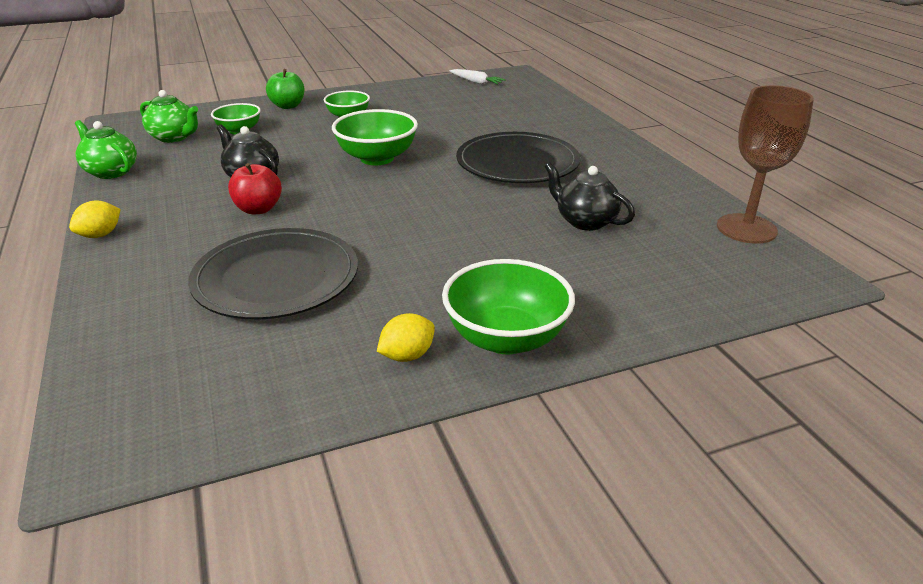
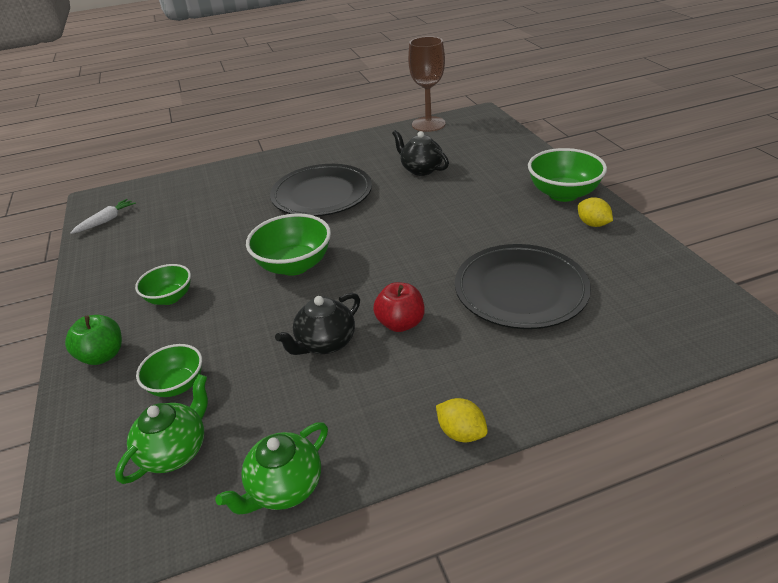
camera: 85 degrees left, 5 degrees up
(585, 221) = (421, 169): black teapot -> black teapot turned 90 degrees clockwise

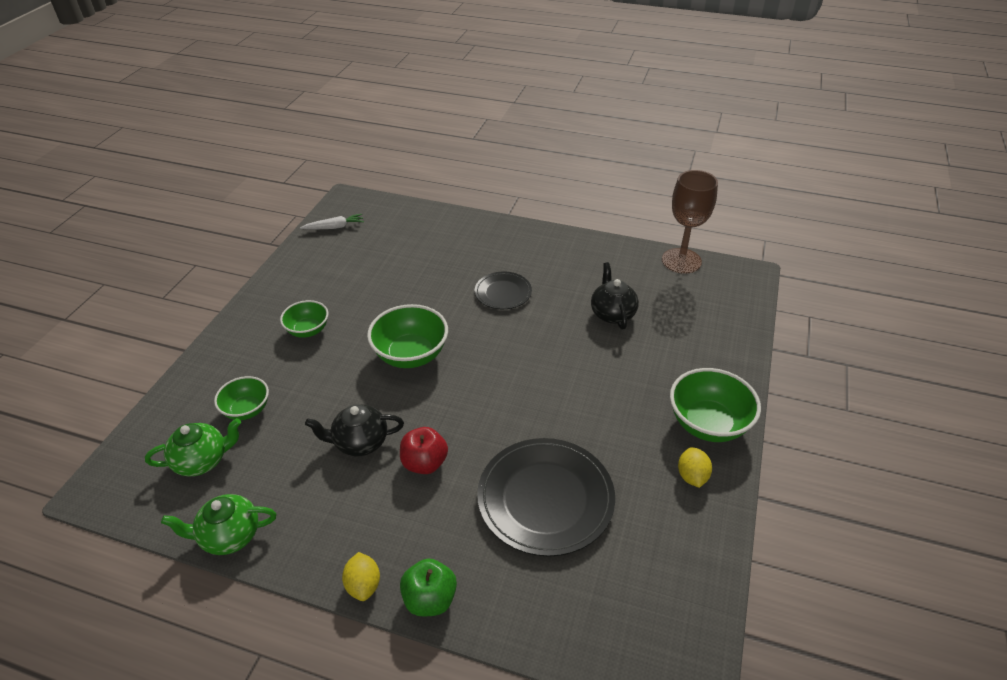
camera: 35 degrees right, 5 degrees up
(103, 355) = (231, 354): green apple -> green apple (430, 599)
(322, 194) = (503, 292): black plate -> black plate, size x0.55

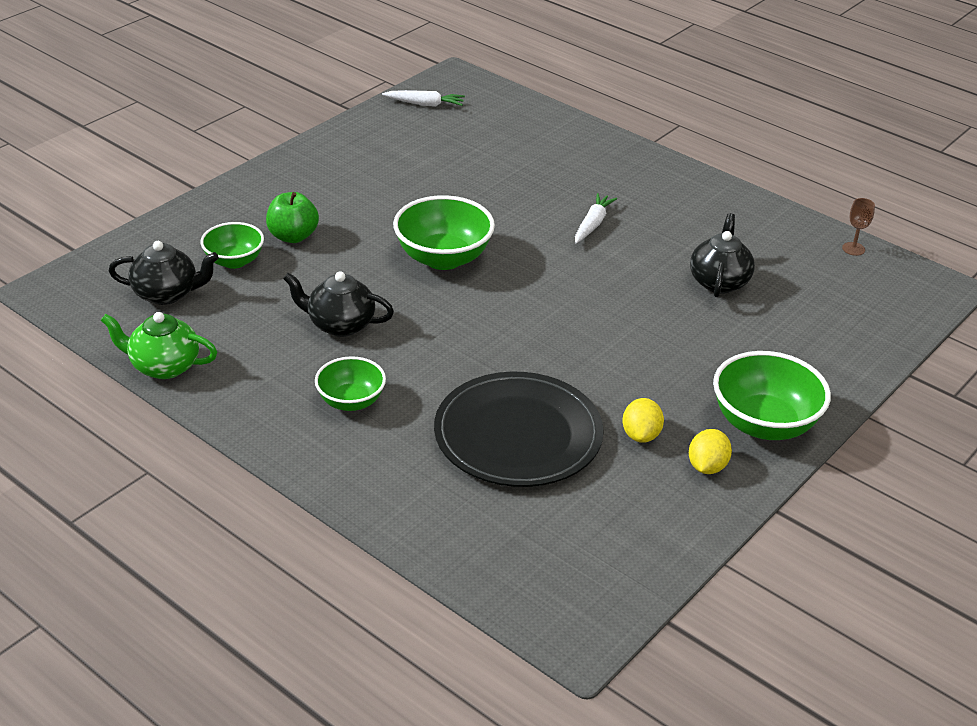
camera: 20 degrees right, 5 degrees down
(202, 460) = (167, 294): green teapot -> black teapot
(308, 330) = (338, 203): green bowl -> green bowl (351, 401)
(363, 585) = (277, 448): yellow lemon -> yellow lemon (641, 435)
(425, 463) = (401, 364): red apple -> none
(430, 599) = (339, 481): green apple -> green apple (293, 236)
(503, 292) = (592, 224): black plate -> white carrot
(681, 261) = (853, 249): brown goblet -> brown goblet, size x0.41

